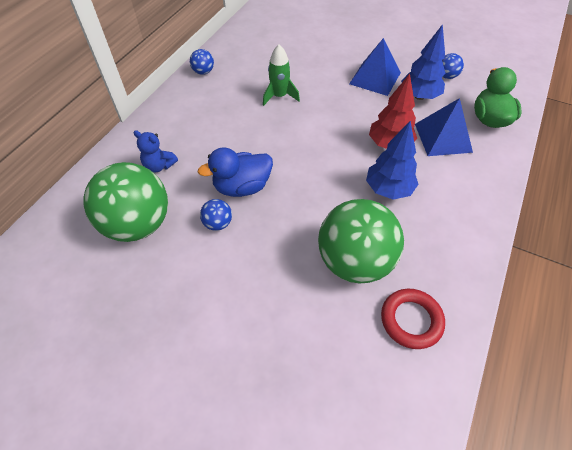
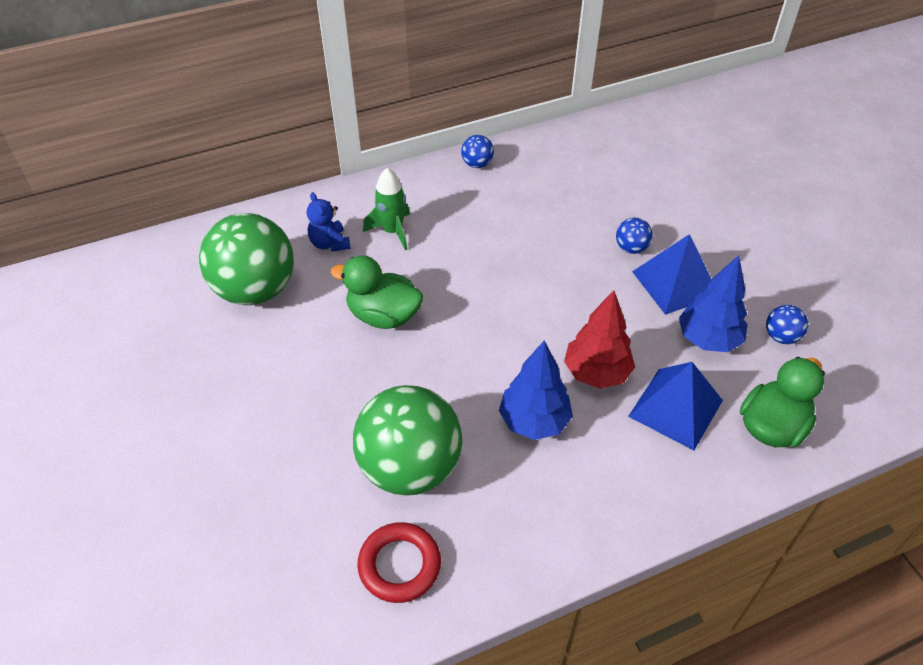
camera: 40 degrees right, 5 degrees down
(218, 223) = (323, 337): blue ball -> blue ball (631, 248)
(242, 187) = (383, 315): blue duck -> green duck
(279, 96) = (530, 239): green rocket -> green rocket (392, 231)

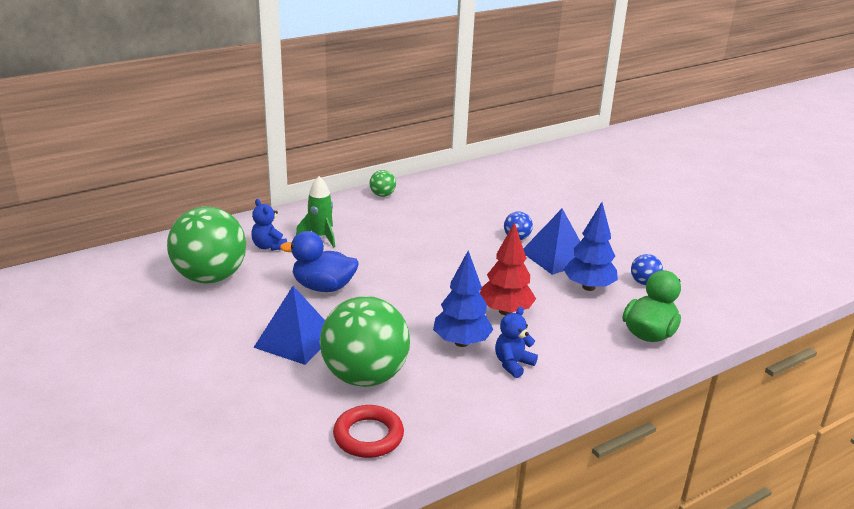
camera: 10 degrees left, 20 degrees down
(383, 315) = (323, 287): green duck -> blue duck
(477, 164) = (382, 195): blue ball -> green ball
(591, 463) = (513, 364): none -> blue teddy bear
(675, 408) = (572, 328): blue pyramid -> blue pyramid (295, 340)

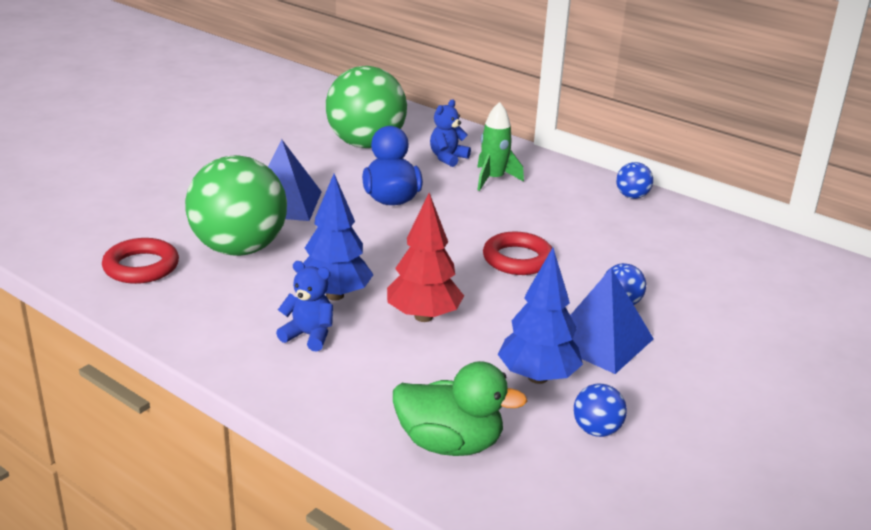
camera: 70 degrees right, 0 degrees up
(382, 195) = (632, 196): green ball -> blue ball
(446, 258) = (517, 259): none -> red ring

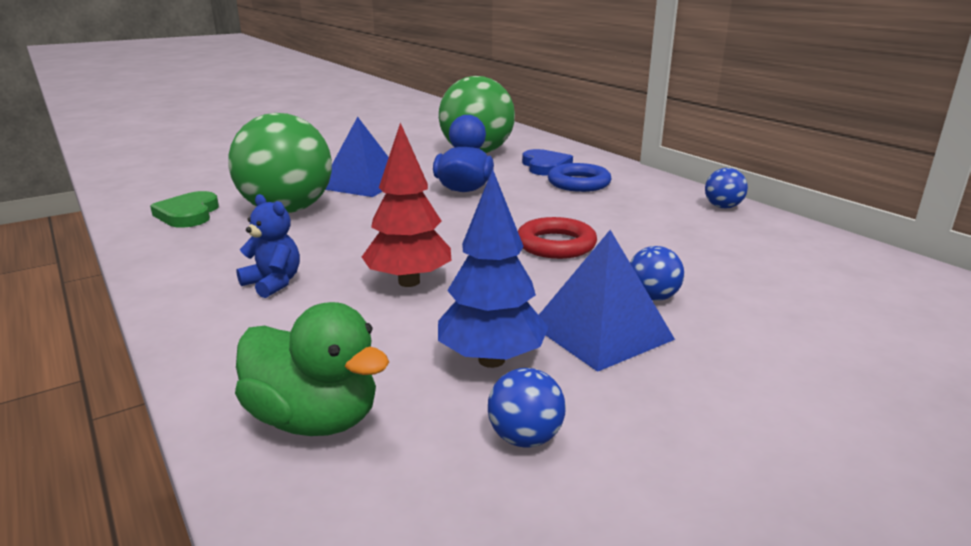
camera: 20 degrees right, 5 degrees down
(141, 267) = (188, 214): red ring -> green heart
(335, 295) = (336, 253): blue tree -> none
(447, 158) = (545, 166): blue teddy bear -> blue heart
(493, 179) = (579, 183): green rocket -> blue ring

